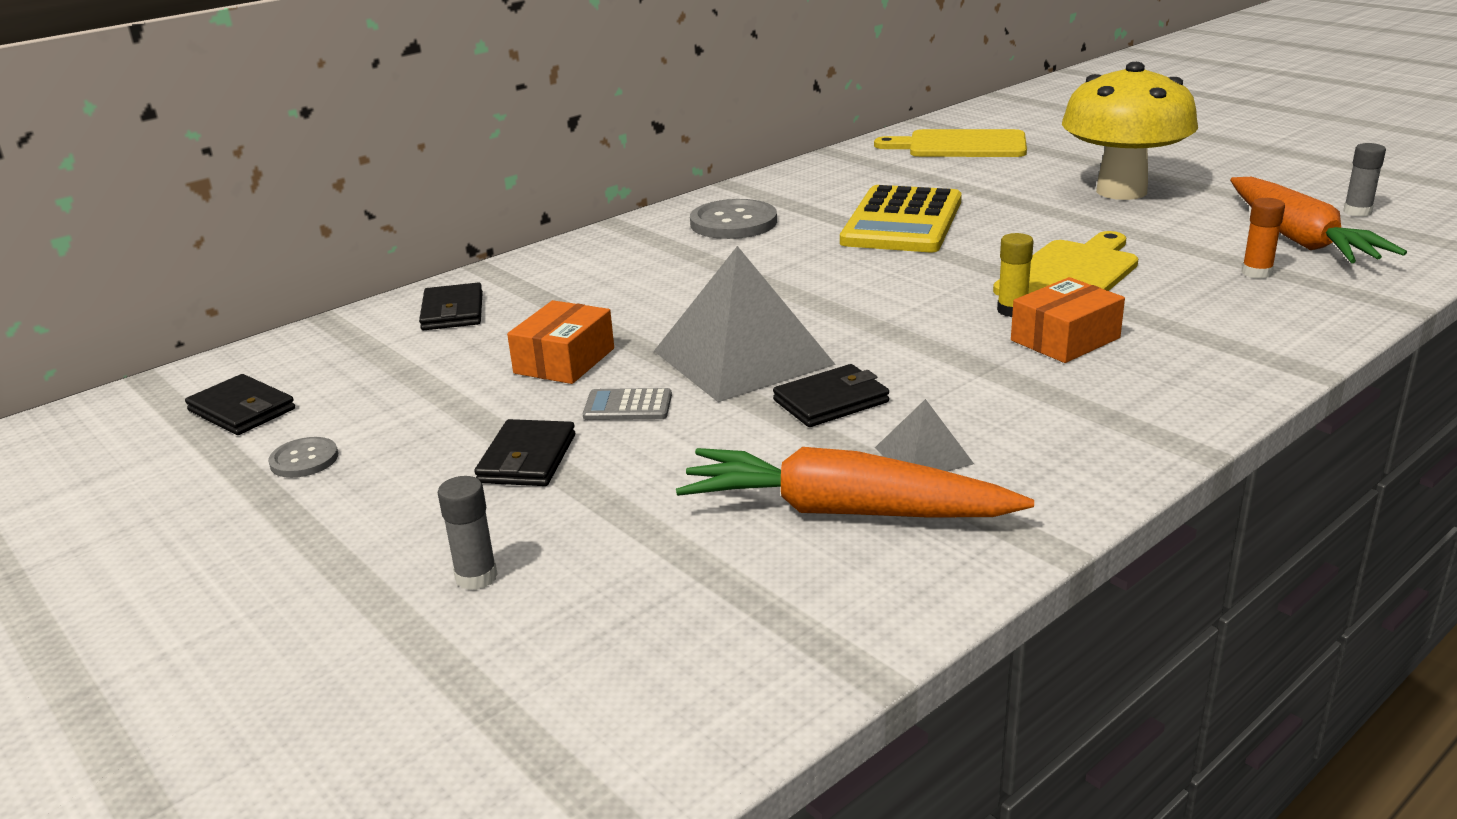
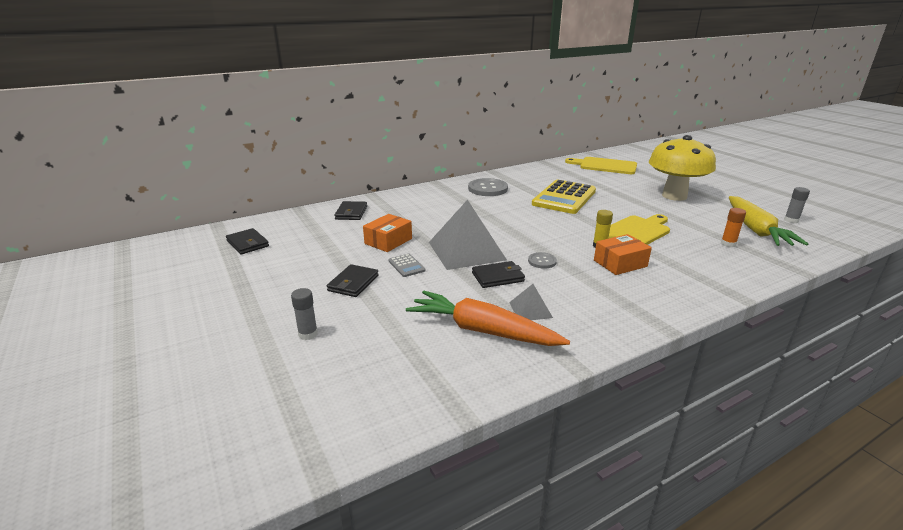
camera: 10 degrees right, 0 degrees up
(304, 460) = (262, 269): grey button -> grey button (542, 261)
(628, 406) = (406, 266): grey calculator -> grey calculator turned 135 degrees counterclockwise
(1298, 238) = (755, 230): orange carrot -> yellow carrot

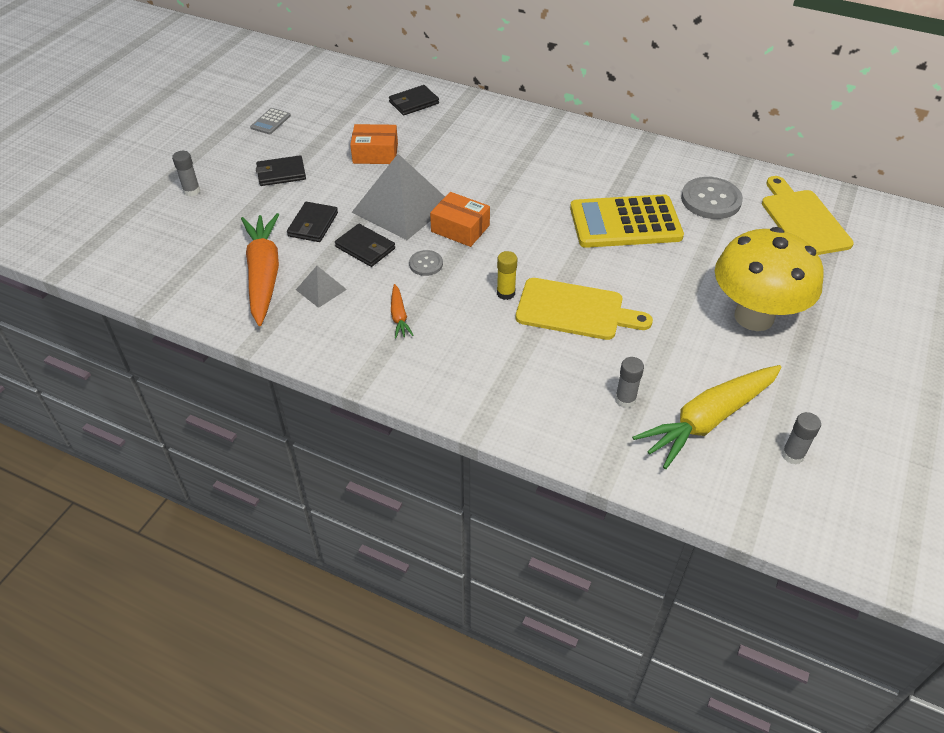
camera: 55 degrees right, 20 degrees up
(247, 243) = (297, 86): black wallet -> black wallet (313, 224)
(406, 266) = (337, 186): grey calculator -> grey calculator (270, 122)
(487, 189) = (582, 156): grey button -> grey button (711, 200)
(593, 288) = (399, 316): none -> orange carrot
(620, 263) = (475, 320): orange box -> orange box (460, 228)
(728, 244) = (625, 399): orange glue stick -> grey glue stick

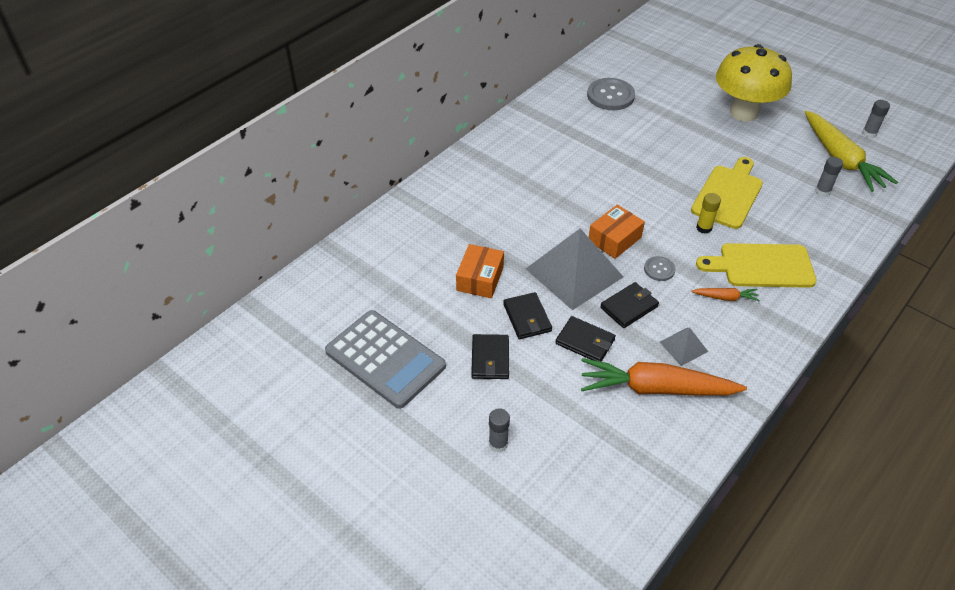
camera: 75 degrees left, 0 degrees up
(270, 122) = (385, 359): grey calculator -> grey calculator, size x2.40
(413, 103) = (400, 236): black wallet -> black wallet (527, 318)
(625, 223) = (628, 144): yellow calculator -> none
(803, 220) = (644, 62): yellow cutting board -> yellow cutting board (762, 266)

